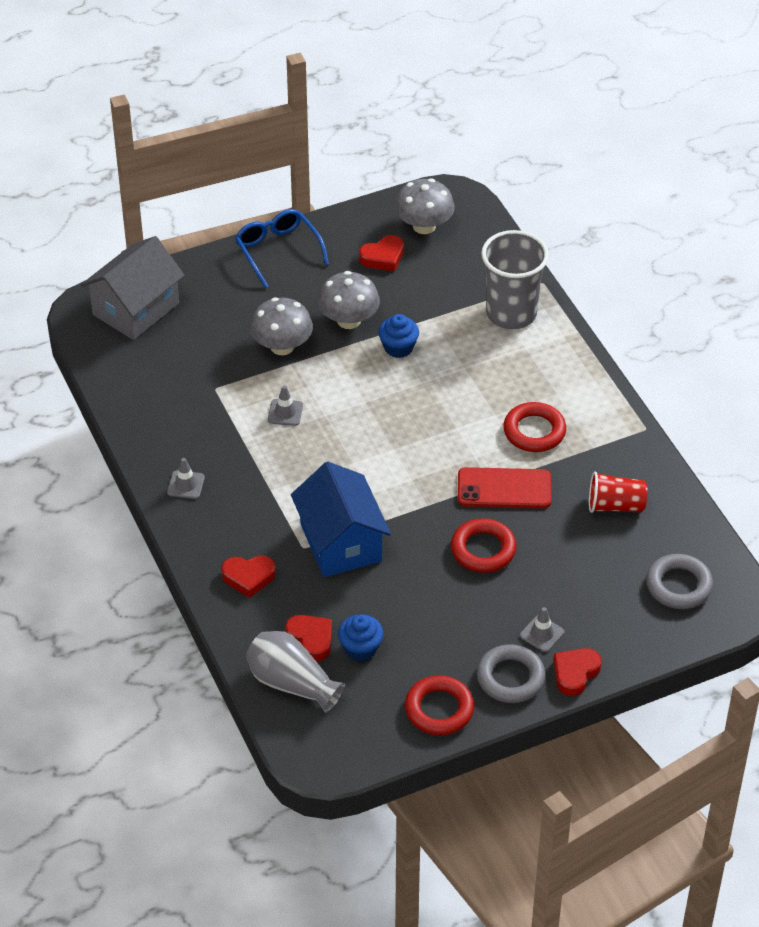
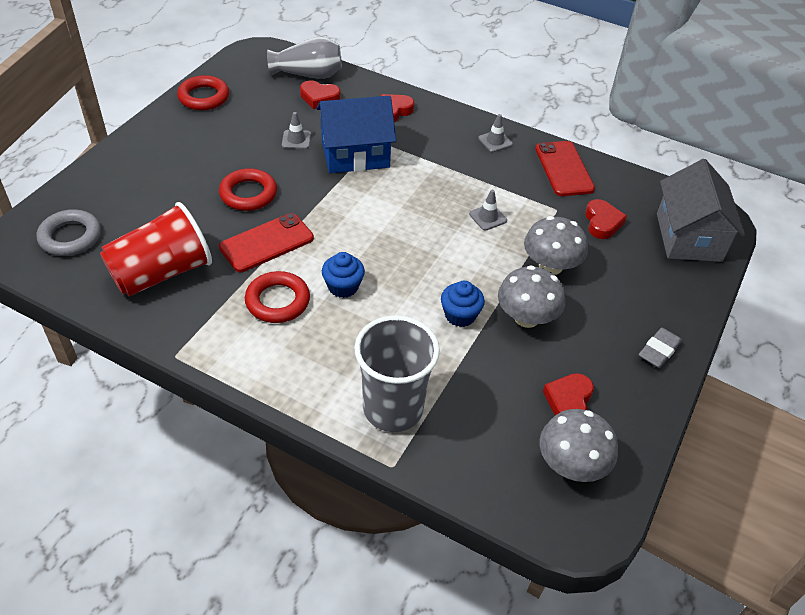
camera: 140 degrees right, 0 degrees up
(157, 422) = (564, 169): none -> red phone
(278, 251) = (659, 350): blue glasses -> grey eraser
(340, 542) = (355, 154): blue house -> blue house turned 45 degrees counterclockwise
(360, 648) = (283, 106): blue cupcake -> blue cupcake (343, 287)
(510, 678) = (168, 130): grey ring -> none
(542, 634) = (163, 162): grey traffic cone -> grey traffic cone (296, 140)
(575, 673) = (122, 150): red heart -> red heart (602, 222)
(615, 506) = (162, 273): red cup -> red cup, size x1.70

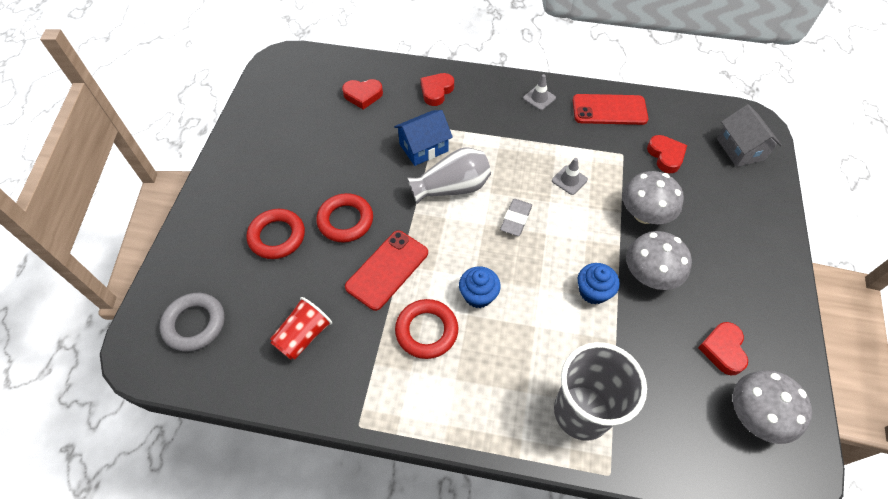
camera: 15 degrees left, 10 degrees up
(162, 273) = (303, 336): red cup -> red cup, size x0.59
(204, 97) = (254, 125): red ring -> red ring (277, 236)
(296, 140) = (363, 147): grey traffic cone -> none
(308, 74) = (341, 72): grey vase -> grey vase (452, 188)
(355, 154) = (423, 148): blue house -> blue house, size x0.66
(564, 169) = (609, 110): red phone -> red phone turned 60 degrees counterclockwise
(659, 350) = (770, 272): grey eraser -> grey eraser (516, 219)
(688, 237) = (740, 149): grey house -> grey house, size x0.66

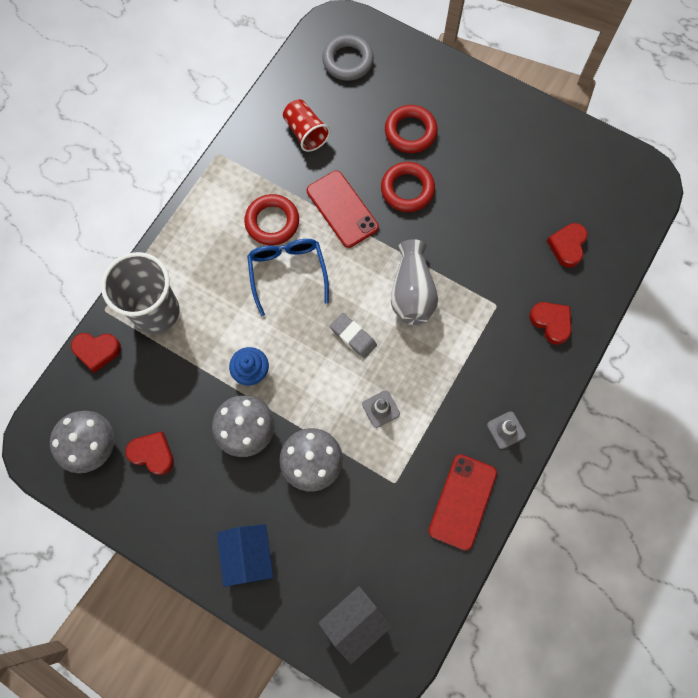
camera: 110 degrees right, 15 degrees up
(423, 148) = (472, 283): blue house -> blue house (248, 555)
(478, 295) = (288, 273): blue cupcake -> blue glasses
(665, 156) = (375, 529): red heart -> red heart (97, 351)
(740, 149) = (354, 622): grey house -> grey house turned 45 degrees counterclockwise

